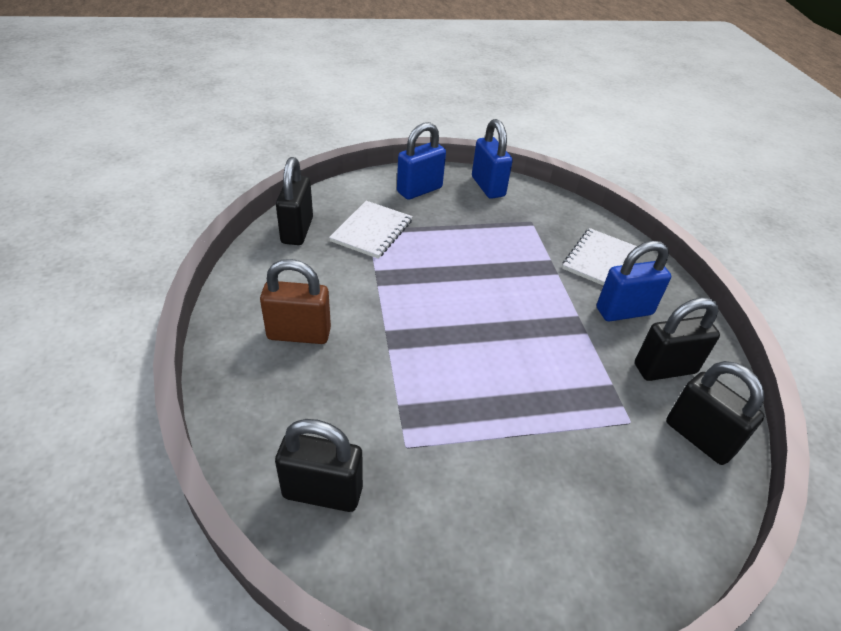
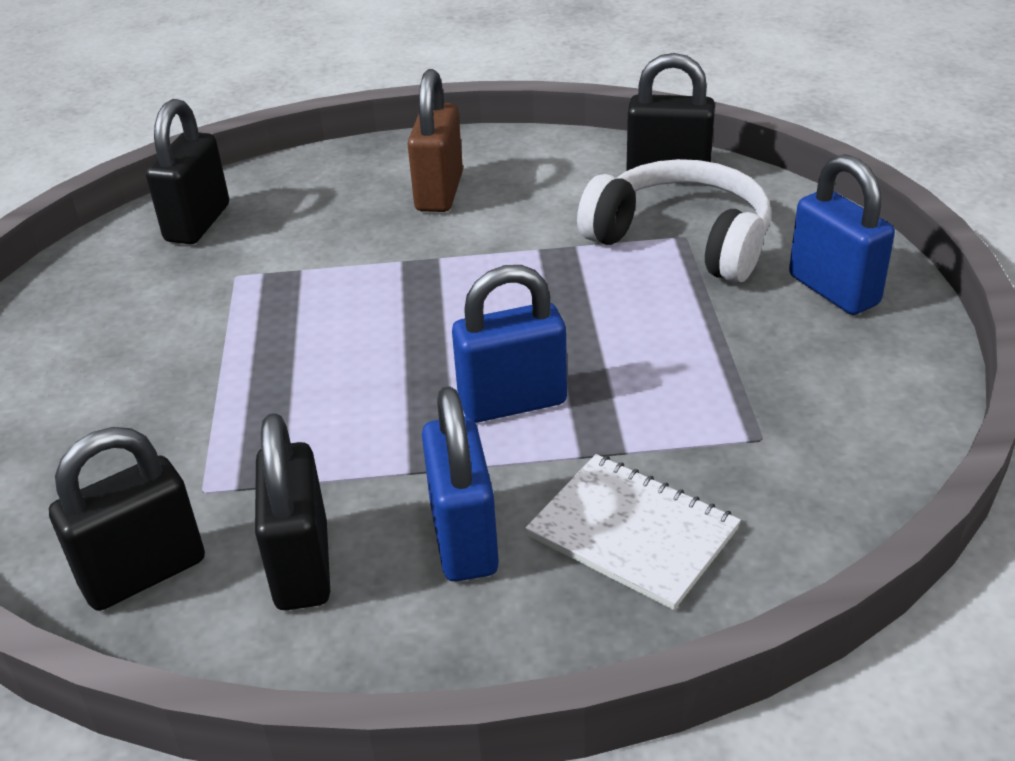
camera: 100 degrees right, 5 degrees down
(372, 231) = (681, 240): white notebook -> white headphones
(488, 187) = (885, 383): blue padlock -> blue padlock (512, 402)

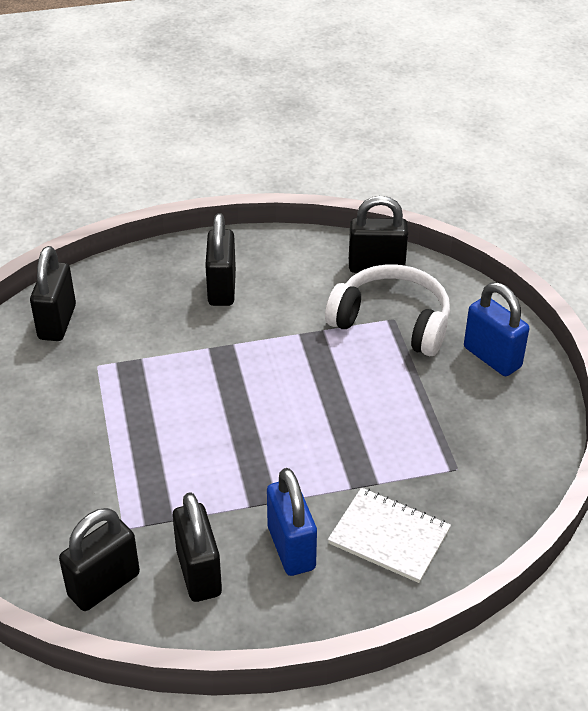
camera: 10 degrees left, 5 degrees up
(439, 192) = (222, 288): brown padlock -> black padlock
(512, 402) = (303, 453): blue padlock -> none

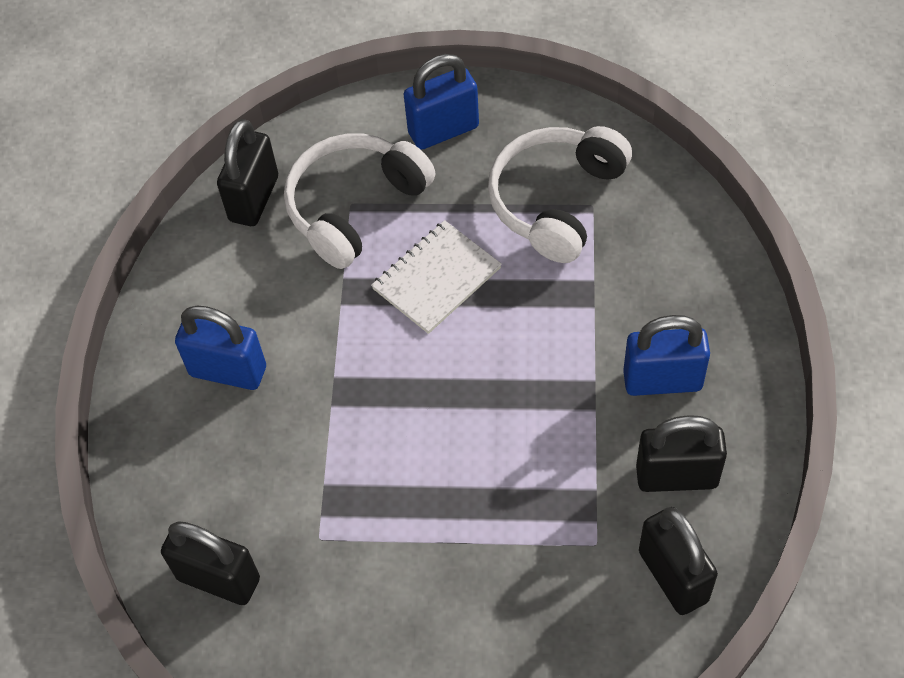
camera: 70 degrees left, 15 degrees up
(222, 288) = (228, 371): black padlock -> blue padlock
(389, 536) = (668, 288): white notebook -> white notebook (436, 278)
(451, 443) = (556, 201): none -> white headphones

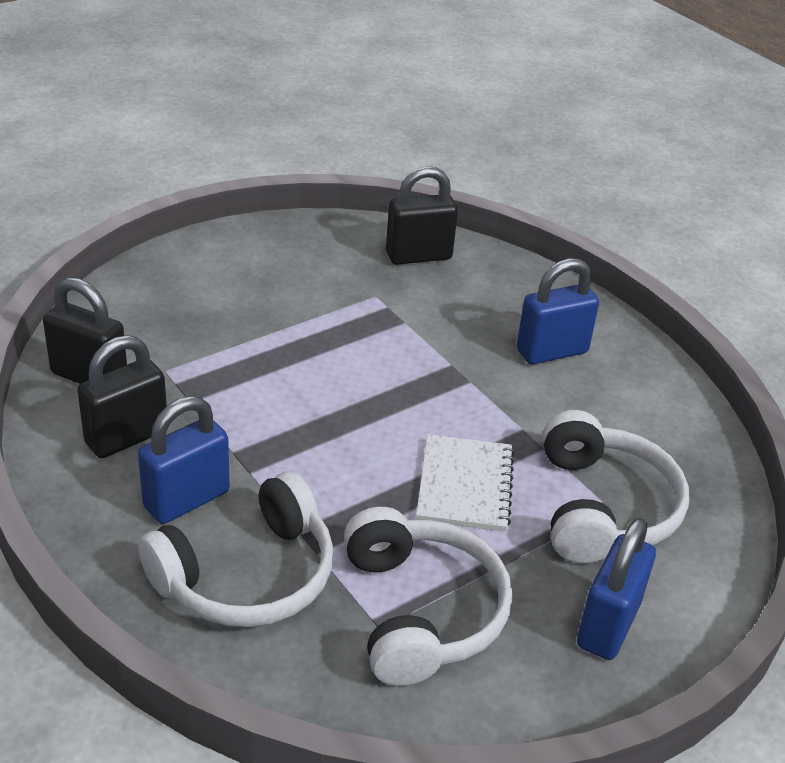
camera: 135 degrees right, 20 degrees down
(254, 199) = (694, 471): black padlock -> none
(657, 289) = (247, 575): none -> white headphones

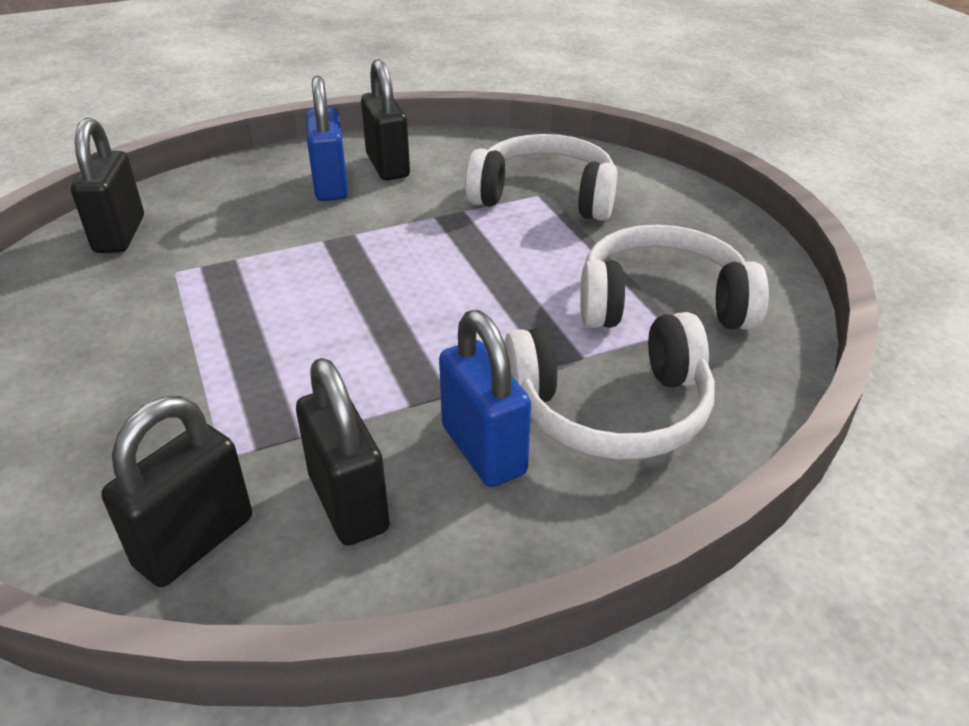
camera: 75 degrees left, 0 degrees up
(247, 575) = (611, 409): white headphones -> white headphones turned 105 degrees clockwise
(465, 485) = (502, 257): white notebook -> none
(607, 625) = (675, 217): blue padlock -> none
(611, 382) = (388, 166): none -> black padlock

